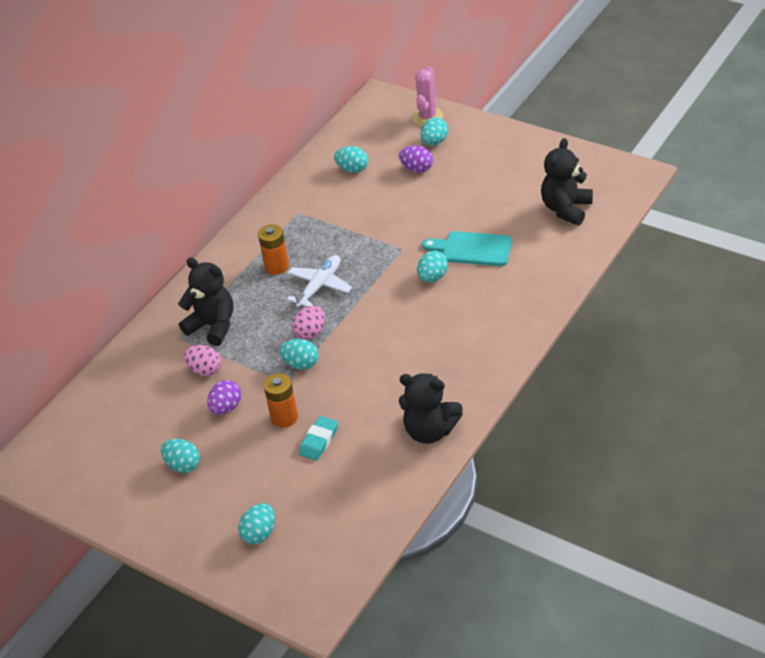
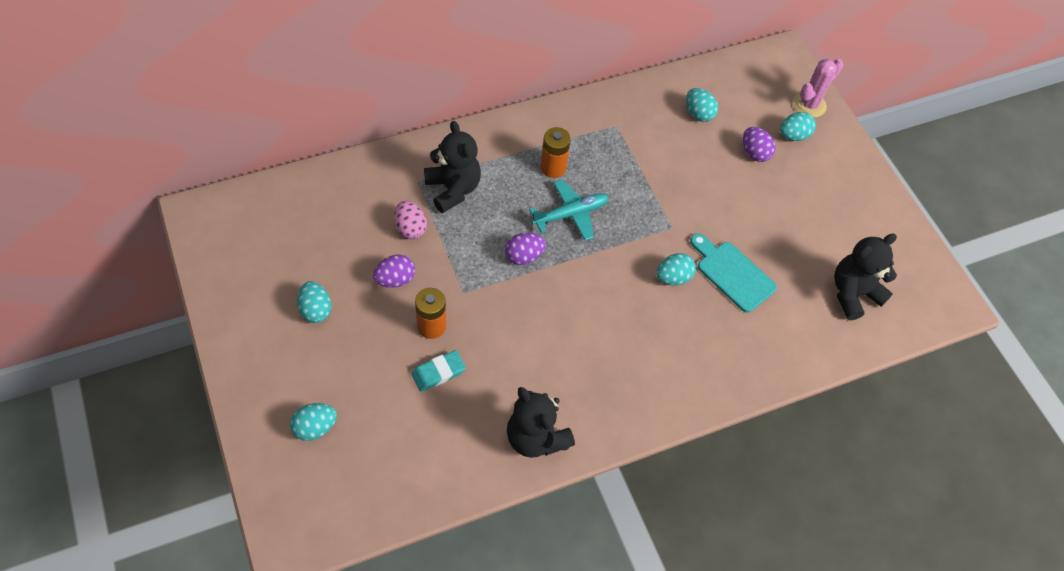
camera: 25 degrees right, 15 degrees up
(301, 364) = (489, 282): turquoise egg -> none
(310, 333) = (524, 256): pink egg -> purple egg
(319, 286) = (570, 214): white plane -> turquoise plane

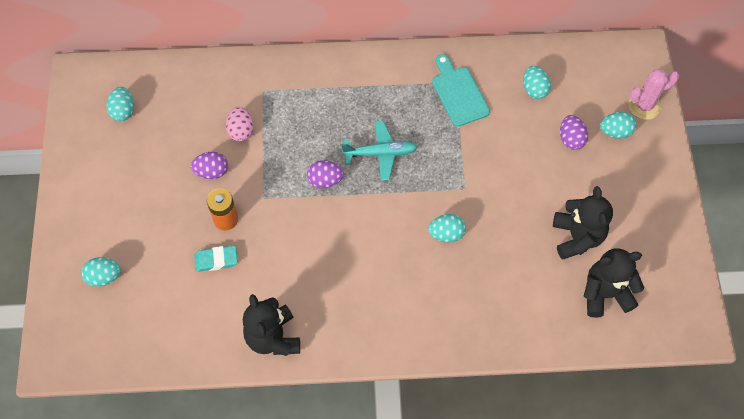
camera: 25 degrees right, 5 degrees up
(316, 310) = (140, 180): turquoise egg -> turquoise egg (123, 111)
(453, 189) = (289, 105): black teddy bear -> black teddy bear (577, 237)
(553, 167) = (382, 107): orange battery -> none
(732, 274) = (501, 245): turquoise cutting board -> turquoise cutting board (458, 93)

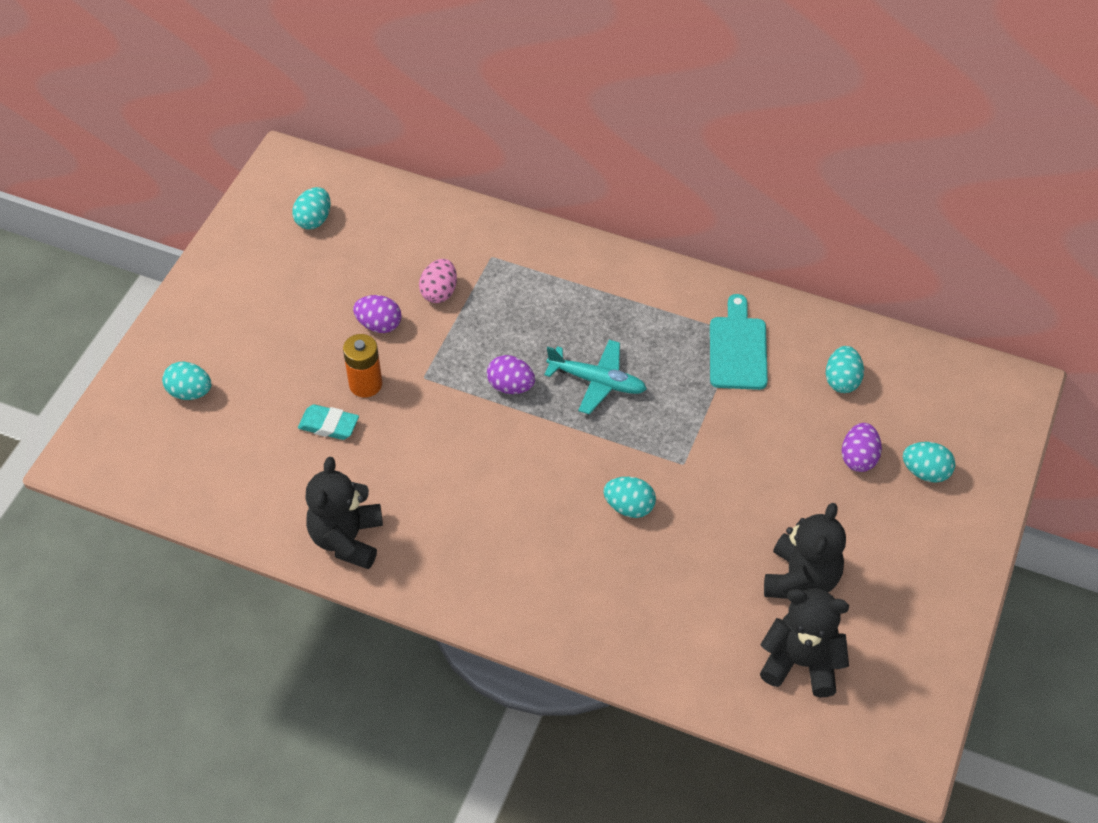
camera: 25 degrees right, 10 degrees down
(644, 106) = (984, 455): pink cactus -> none

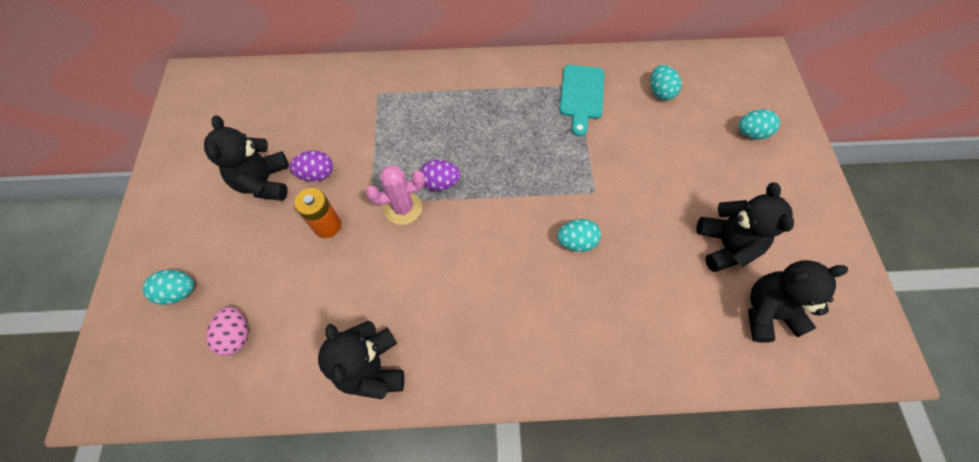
camera: 25 degrees left, 10 degrees up
(314, 220) = (230, 112): turquoise egg -> none
(319, 313) = (264, 182): none -> black teddy bear
(329, 425) = (312, 272): turquoise eraser -> none
(439, 292) = (352, 132): pink egg -> pink egg (236, 335)
(455, 397) = (403, 208): none -> pink cactus
(597, 381) = (500, 155): turquoise plane -> none
(737, 348) = (582, 95): turquoise cutting board -> turquoise cutting board turned 150 degrees counterclockwise
(858, 458) = (704, 140): purple egg -> none

